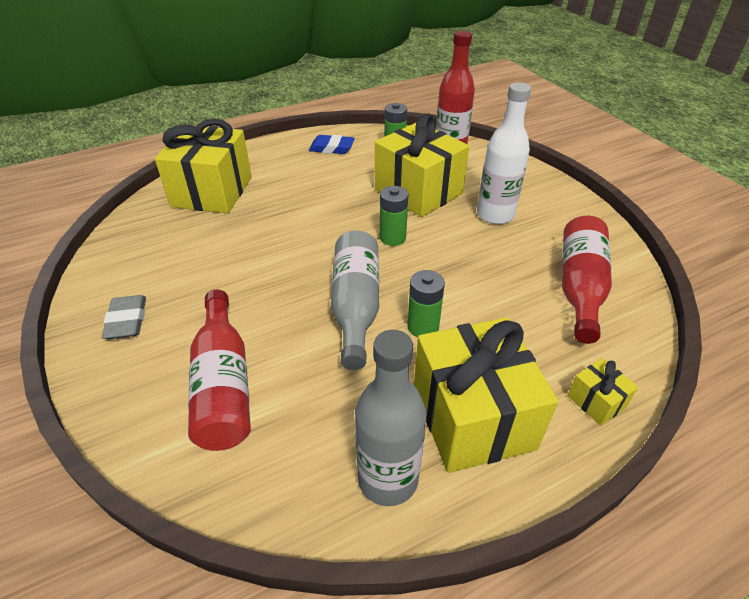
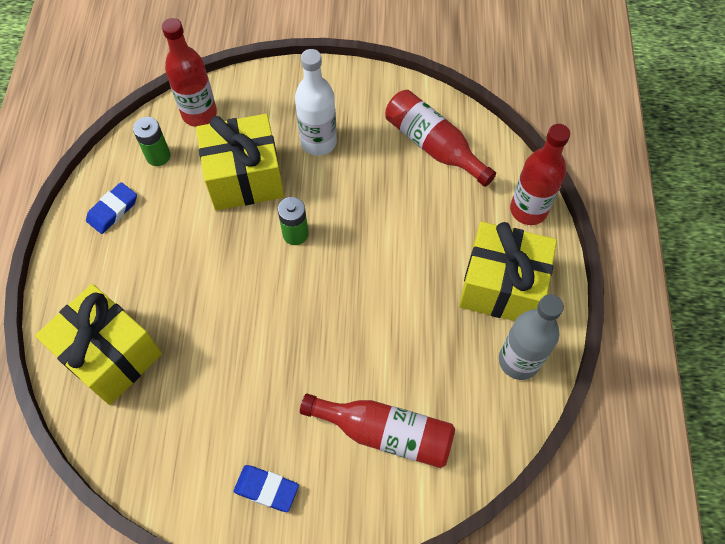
camera: 60 degrees left, 20 degrees up
(127, 321) = (266, 489): grey eraser -> blue eraser
(356, 306) = (359, 304): grey bottle -> none
(423, 327) = (409, 270): green battery -> none
(596, 401) = (528, 210): yellow gift -> red bottle

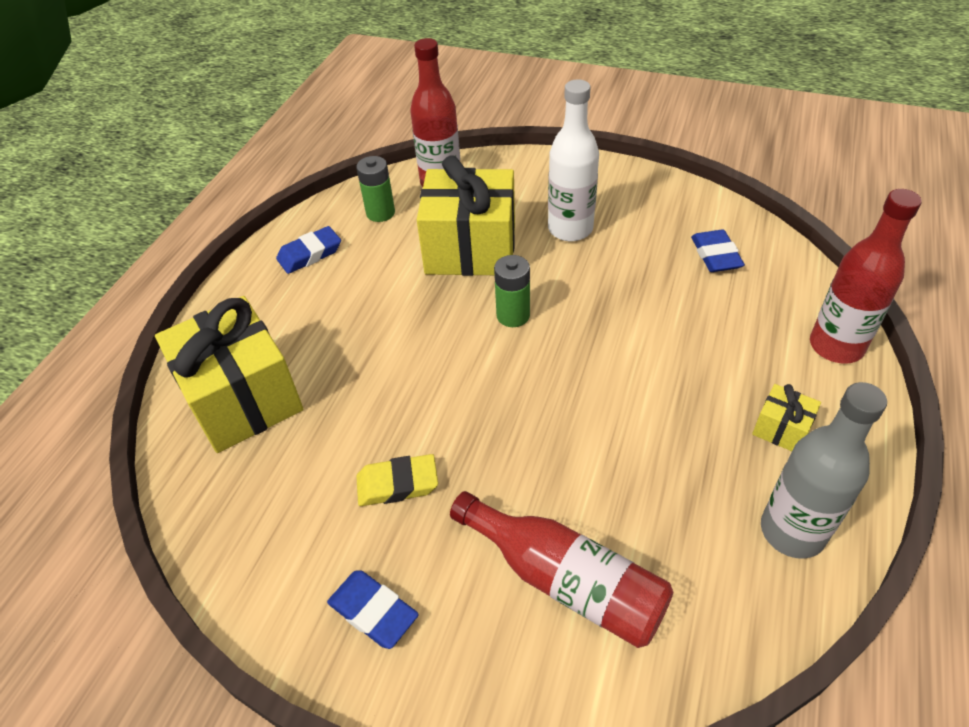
camera: 20 degrees right, 15 degrees down
(252, 394) = (397, 484): none -> yellow eraser
(433, 146) = (715, 255): red bottle -> blue eraser
(501, 286) = (781, 429): yellow gift -> yellow gift, size x0.43

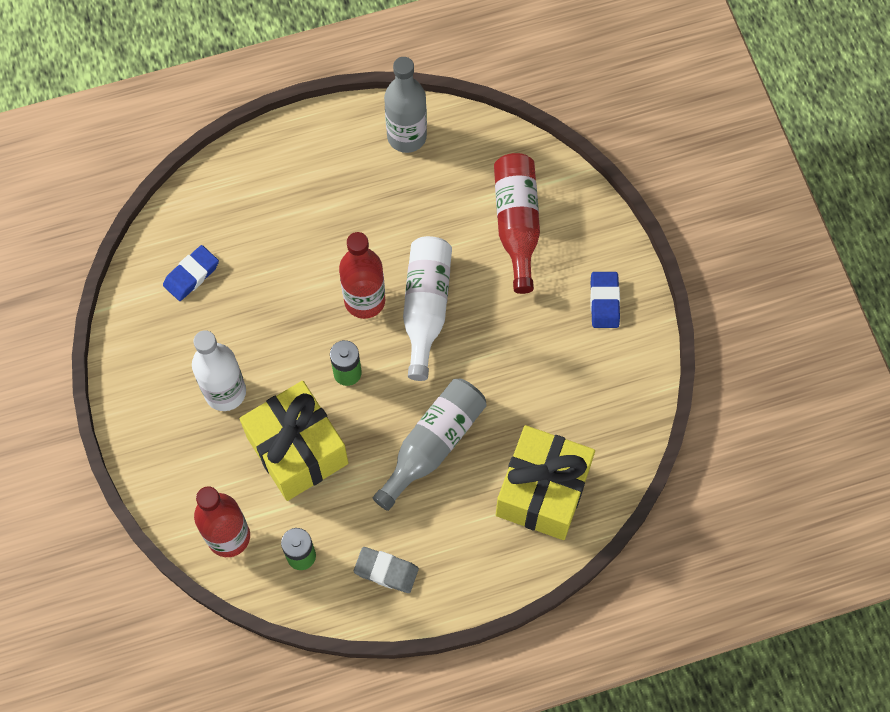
camera: 130 degrees left, 20 degrees up
(310, 254) = (386, 571): blue eraser -> grey eraser
(379, 341) = (433, 444): none -> grey bottle
(397, 484) = (527, 346): yellow eraser -> none
(528, 415) = (426, 308): none -> white bottle
(781, 429) = (336, 169): yellow gift -> none
(836, 346) = (241, 166): red bottle -> red bottle (364, 300)

